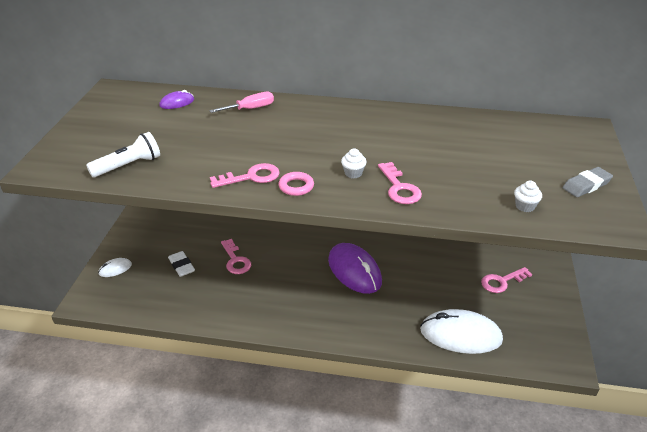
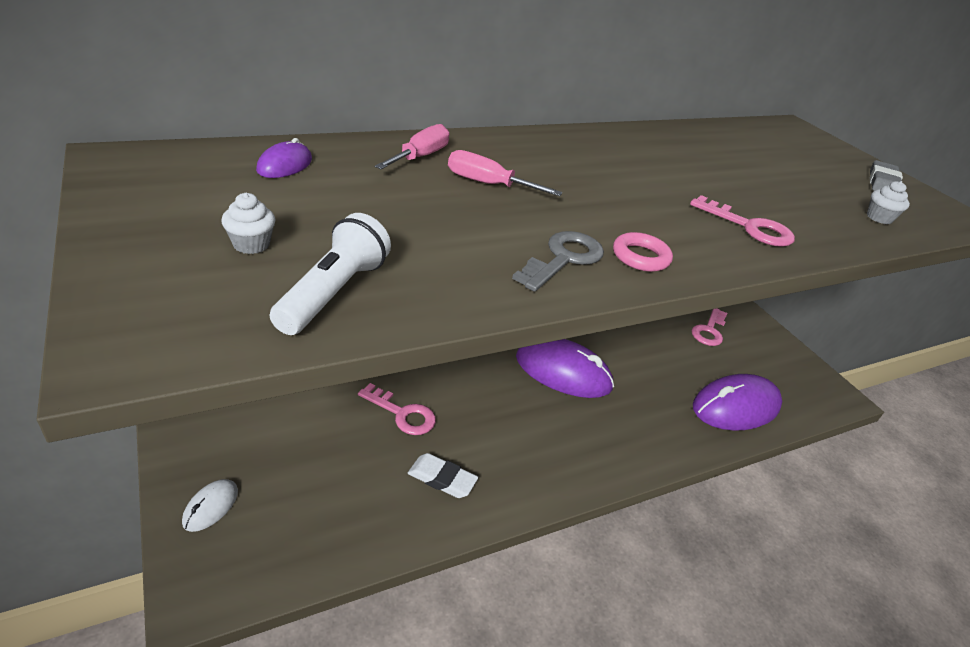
camera: 40 degrees left, 0 degrees up
(181, 266) = (327, 454): white eraser -> white eraser (442, 479)
(251, 177) = (563, 259): pink key -> grey key
(267, 130) = (488, 184): none -> pink screwdriver
(353, 173) = (676, 221): white cupcake -> white cupcake (251, 244)
(460, 335) = (736, 407): white mouse -> purple mouse

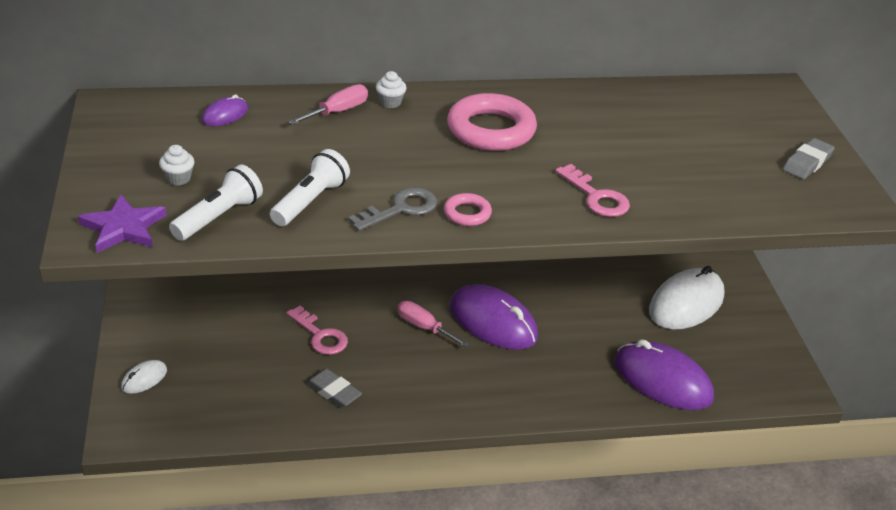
camera: 20 degrees right, 0 degrees up
(186, 325) = (123, 228): none -> purple star
(442, 479) = (333, 391): white eraser -> grey eraser
(449, 259) = (310, 201): none -> white flashlight
(488, 184) = (381, 141): pink screwdriver -> pink screwdriver (424, 327)
(593, 168) = (491, 130): none -> pink ring
(709, 331) = (686, 303): pink key -> white mouse
(736, 407) = (662, 380): purple mouse -> purple mouse turned 45 degrees clockwise
(879, 218) = (752, 199): white cupcake -> white cupcake (390, 102)

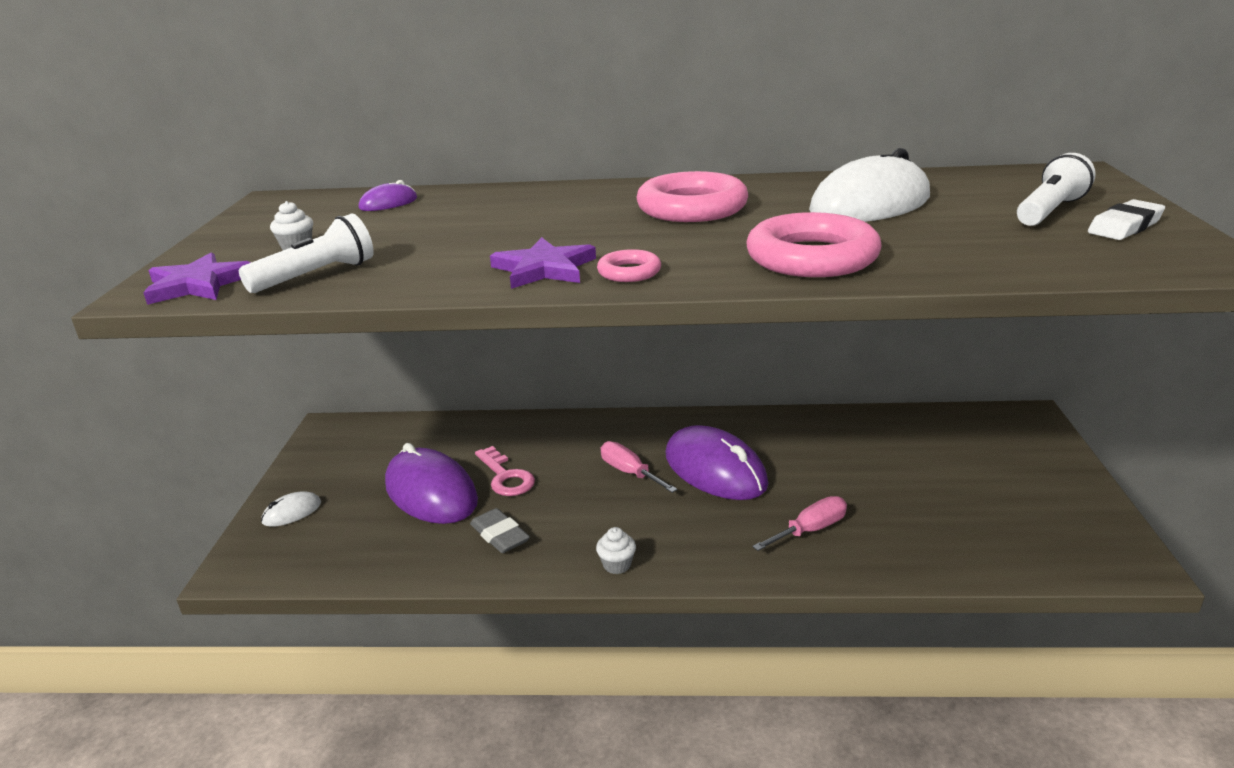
camera: 15 degrees right, 10 degrees down
(310, 201) = (436, 263): white flashlight -> white flashlight (1050, 211)
(338, 112) = (516, 199): pink screwdriver -> pink screwdriver (810, 530)
(390, 102) = (581, 191): white cupcake -> white cupcake (617, 565)
(400, 209) = (544, 269): grey key -> purple star
(596, 197) = (812, 257): pink key -> pink ring
(662, 380) = (930, 542): purple mouse -> purple mouse (431, 493)
(686, 303) = (967, 458): white mouse -> white mouse (870, 204)
(807, 163) = (1124, 226): grey eraser -> white eraser

